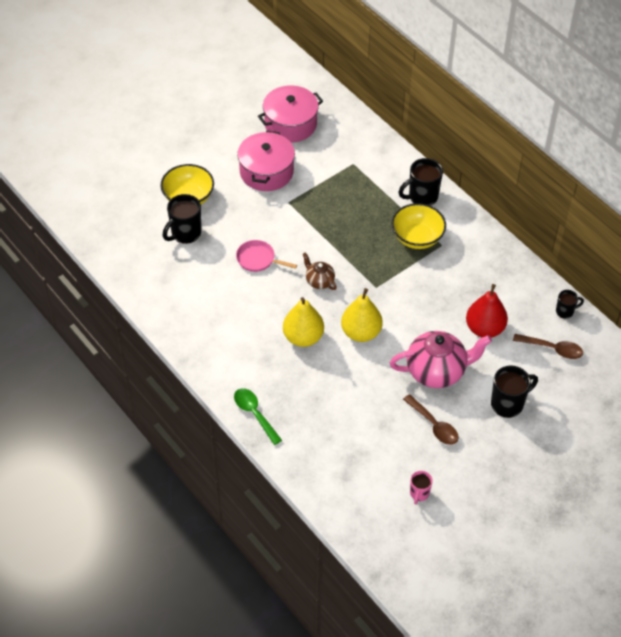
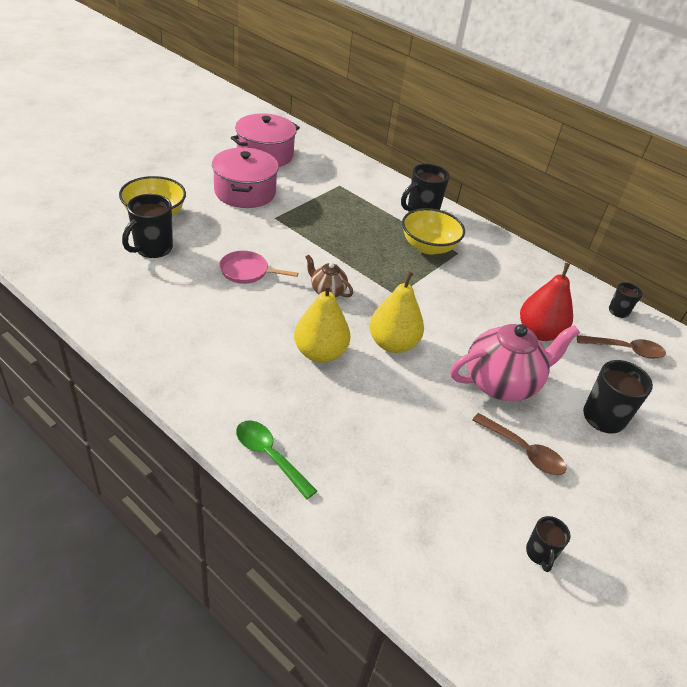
camera: 15 degrees left, 10 degrees down
(419, 494) = (540, 554): pink mug -> black mug

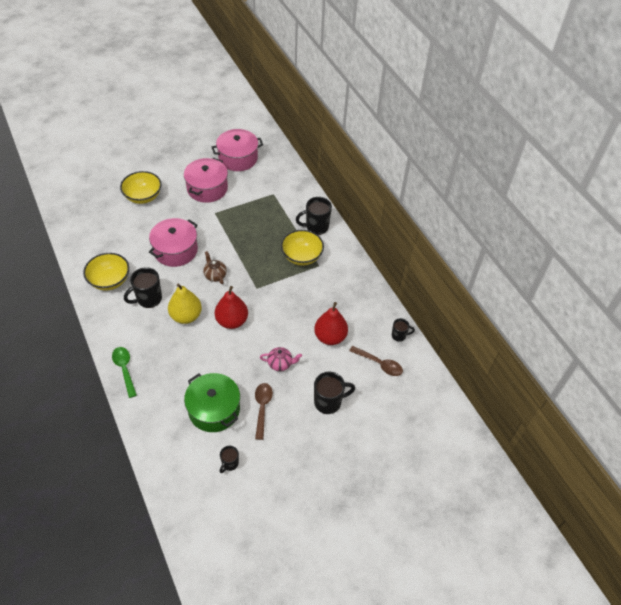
camera: 25 degrees right, 10 degrees up
(152, 248) = (130, 222): black mug -> black mug (148, 299)
(165, 331) = (109, 280): none -> yellow bowl
(247, 271) = (175, 250): pink pan -> pink pot
(393, 344) = (232, 321): yellow pear -> red pear
(455, 476) = (214, 409): none -> green pot
(502, 383) = (280, 364): pink teapot -> pink teapot, size x0.51
(523, 451) = (262, 408): brown spoon -> brown spoon turned 150 degrees counterclockwise

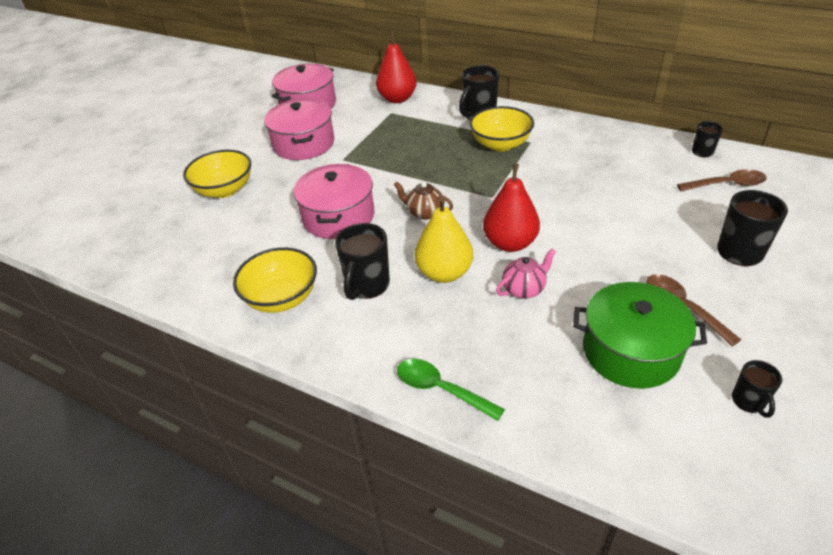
camera: 30 degrees left, 10 degrees down
(280, 364) = (630, 249): pink teapot -> pink teapot (524, 289)
(330, 337) = (641, 192): red pear -> red pear (397, 99)

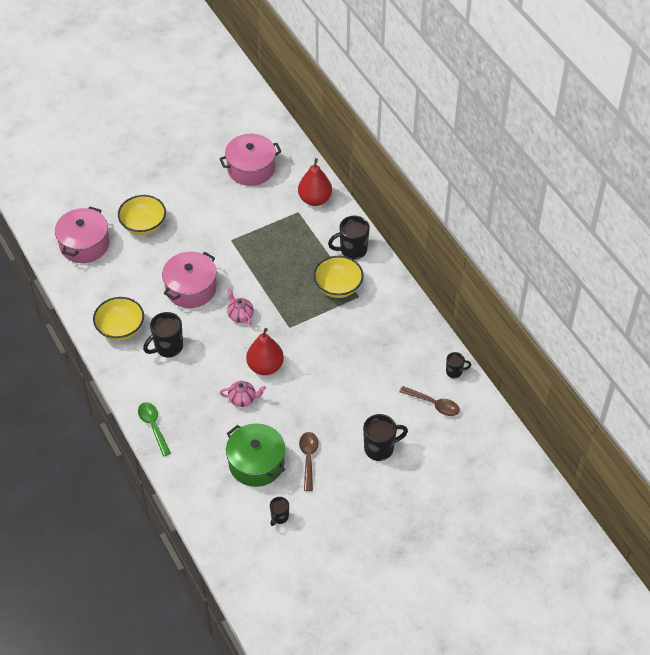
camera: 30 degrees right, 10 degrees up
(303, 144) = (218, 210): pink pot -> pink pot (84, 244)
(424, 213) = (240, 315): brown teapot -> pink teapot
(444, 273) = (213, 364): yellow pear -> none

